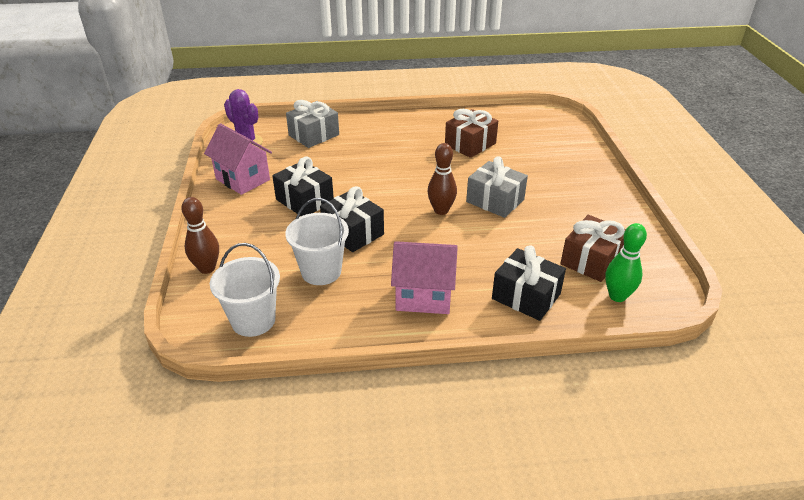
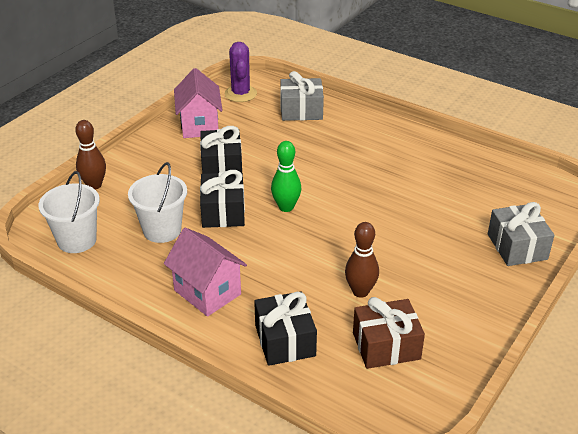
camera: 40 degrees right, 0 degrees up
(441, 210) = (317, 230): brown bowling pin -> brown bowling pin (360, 291)
(470, 144) = (429, 182): brown gift -> none
(495, 201) = (376, 246): grey gift -> grey gift (517, 247)
(617, 296) = (363, 389): green bowling pin -> green bowling pin (286, 207)

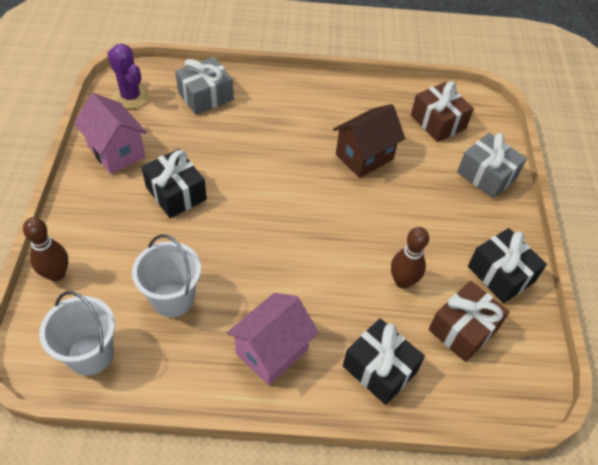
camera: 35 degrees left, 15 degrees up
(207, 292) = (272, 351): pink house -> pink house turned 60 degrees counterclockwise
(223, 212) = (217, 248): black gift -> black gift (500, 274)
(286, 207) = (272, 216): green bowling pin -> none
(405, 194) = (364, 157): none -> brown house
(503, 192) = (438, 122): none -> brown gift

